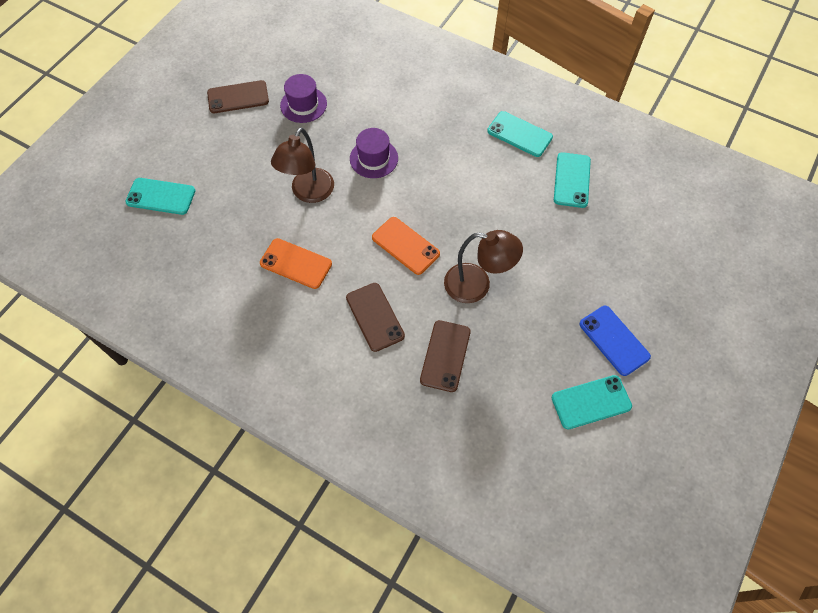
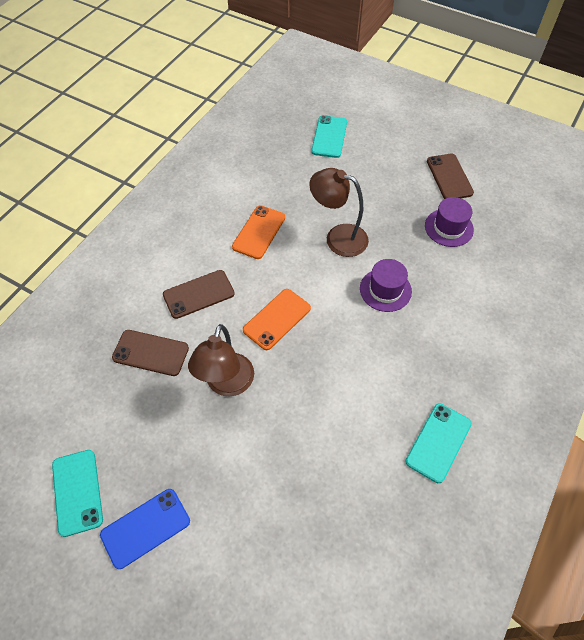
camera: 90 degrees right, 5 degrees down
(572, 180) = (372, 502): turquoise phone -> none

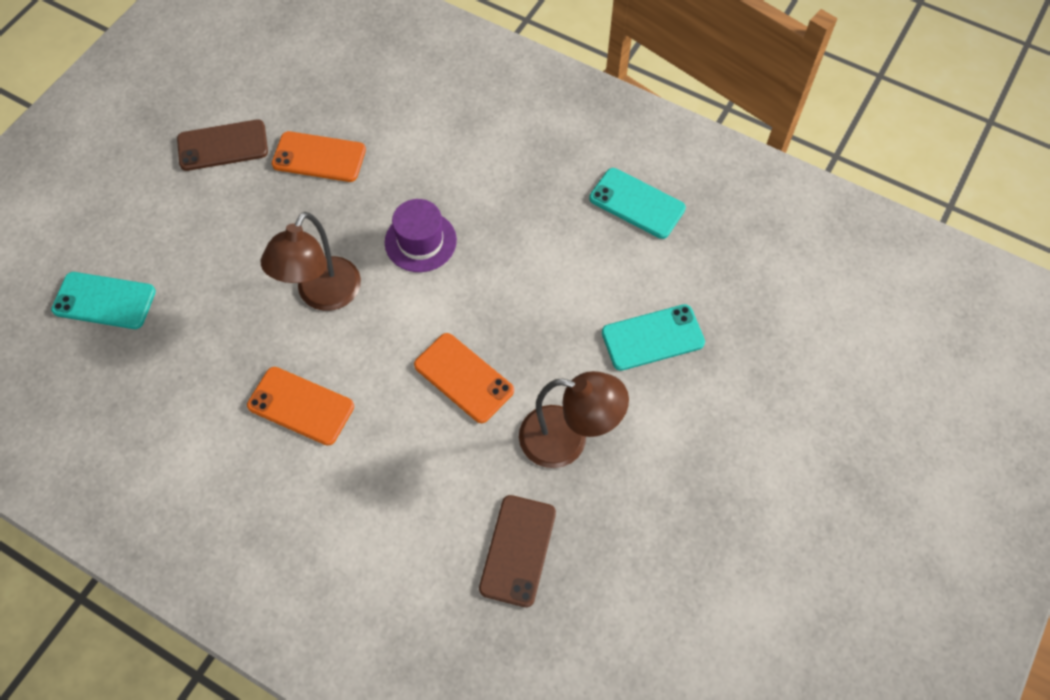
camera: 90 degrees left, 5 degrees up
(77, 492) = (731, 623): turquoise phone -> turquoise phone (652, 337)
(145, 528) = (768, 526): blue phone -> none
(198, 294) = (415, 489): brown phone -> none
(449, 228) = (319, 157): purple hat -> orange phone

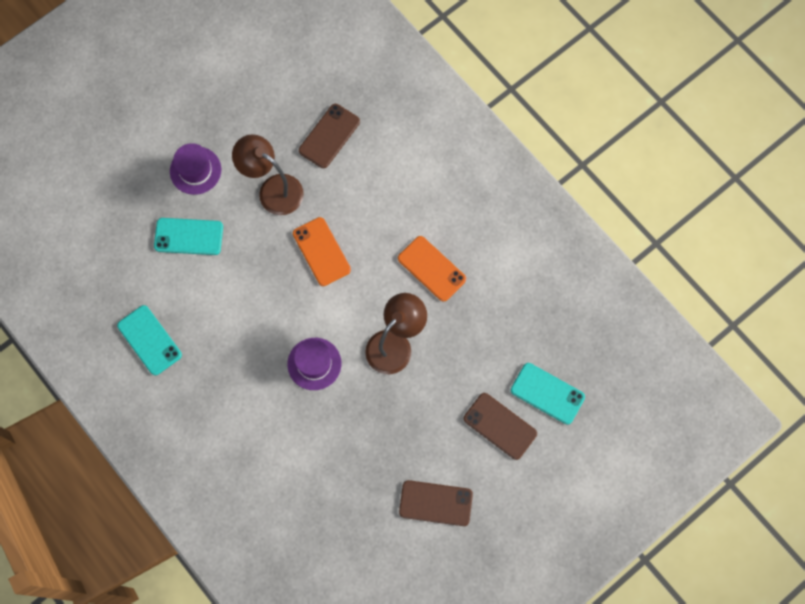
camera: 160 degrees left, 10 degrees up
(161, 245) = (500, 426): none -> brown phone
(319, 157) = (365, 465): orange phone -> none
(690, 429) = (195, 170): none -> purple hat

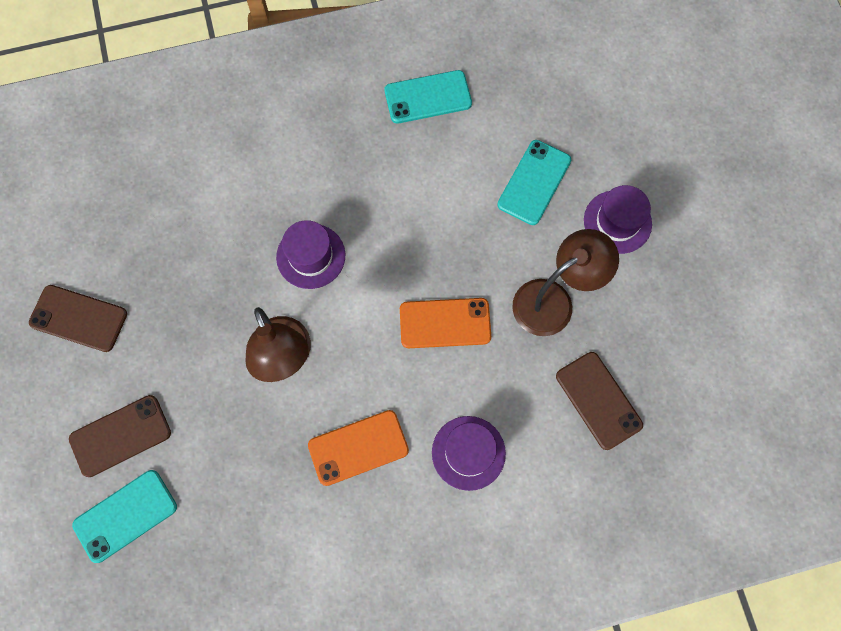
camera: 115 degrees right, 0 degrees up
(401, 200) = (468, 453): none -> purple hat
(435, 503) = (78, 318): brown phone -> brown phone turned 75 degrees clockwise

